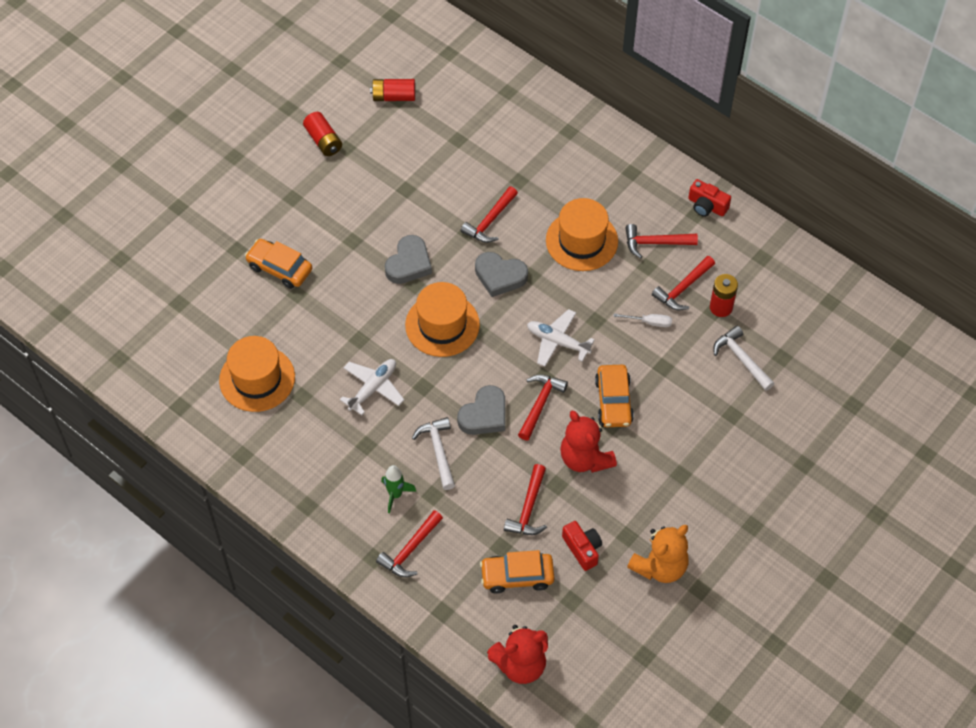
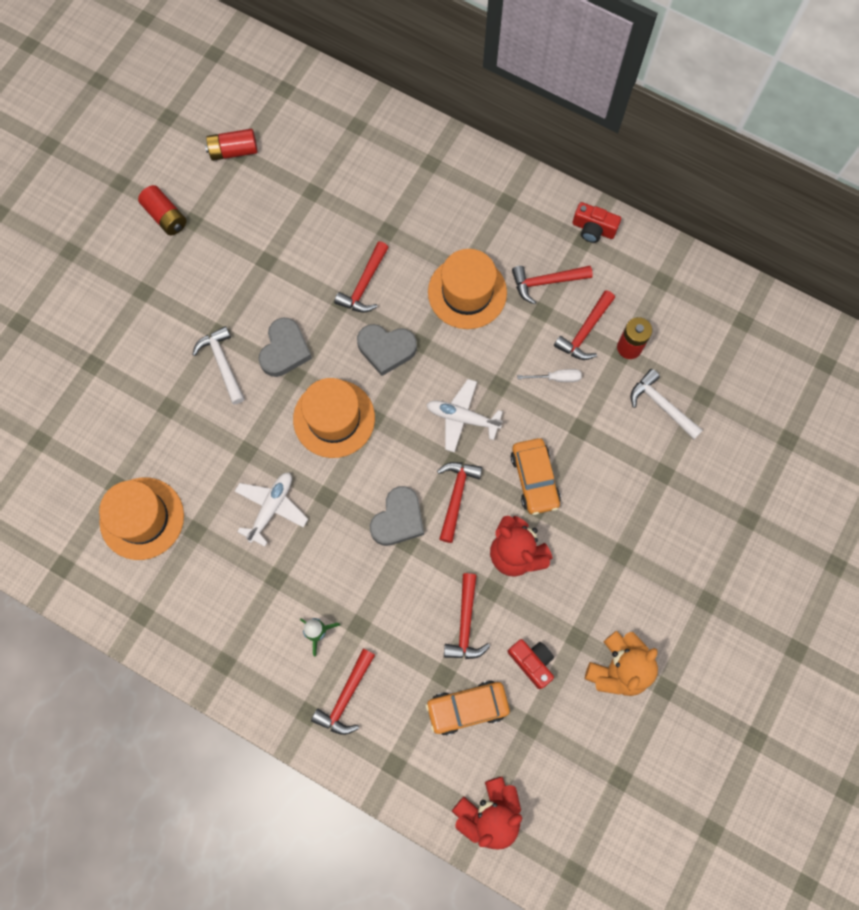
camera: 10 degrees left, 15 degrees up
(279, 268) = (144, 379): orange car -> none
(438, 451) = (356, 572): white hammer -> white hammer (222, 363)

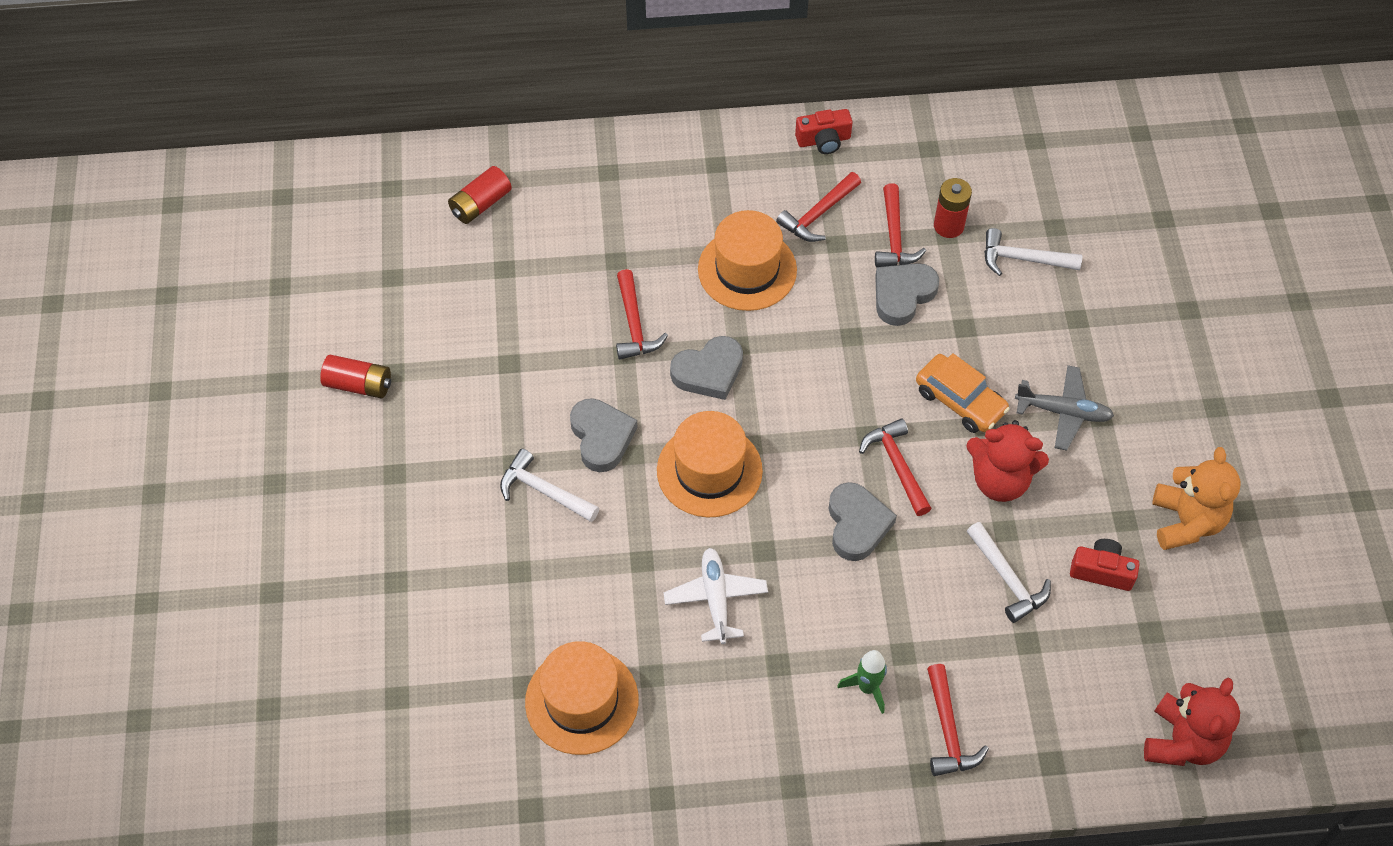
camera: 35 degrees left, 15 degrees down
(233, 151) = (384, 278): red battery -> red battery (481, 204)
(462, 418) = (841, 389): white plane -> none
(465, 623) = (1007, 579): red hammer -> white hammer
(467, 708) = (1076, 657): orange car -> none
(556, 378) = (902, 295): white screwdriver -> grey heart
(598, 534) = (1063, 412): none -> grey plane

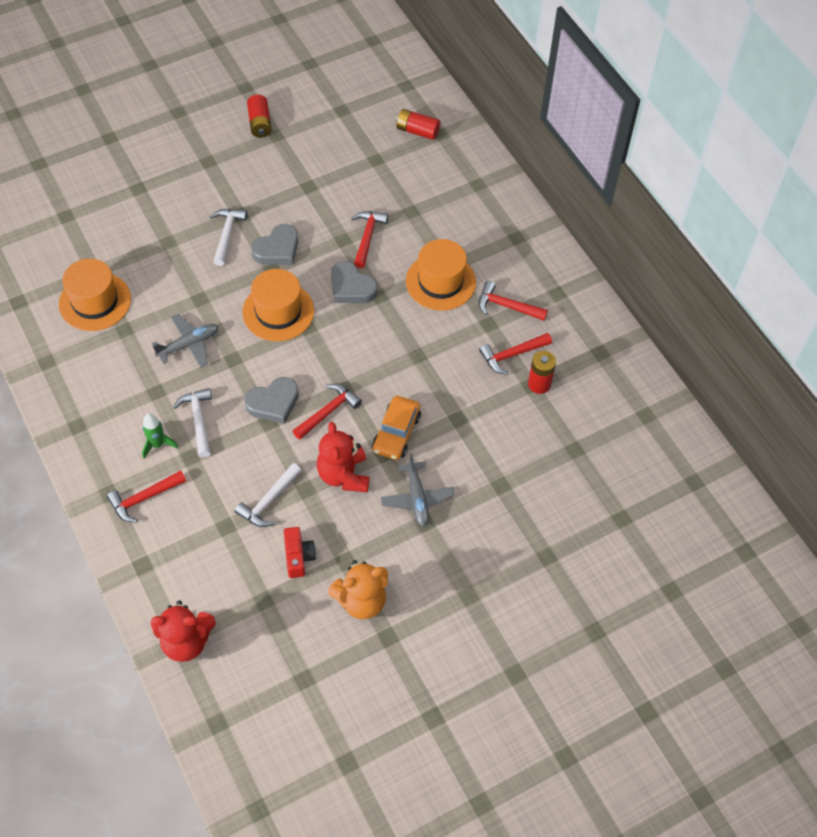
camera: 65 degrees right, 0 degrees up
(634, 324) = (367, 237): red hammer -> red hammer turned 135 degrees clockwise
(715, 599) = (188, 345): white plane -> grey plane
(823, 140) = (571, 289): red camera -> none
(902, 295) = (466, 374): grey heart -> none
(1023, 259) = (535, 437): white hammer -> white hammer (198, 420)

